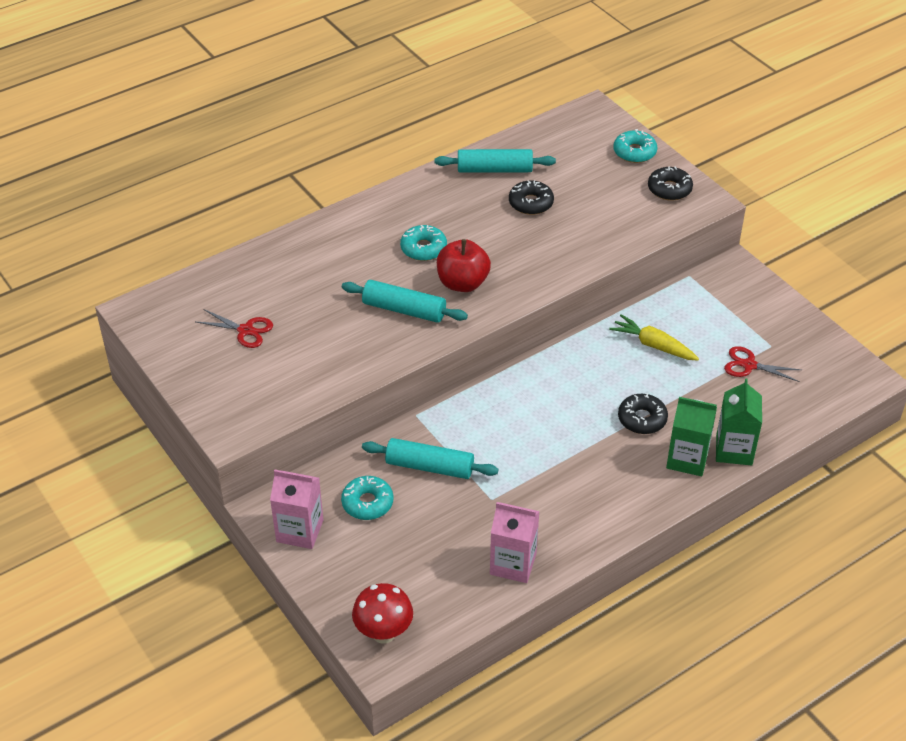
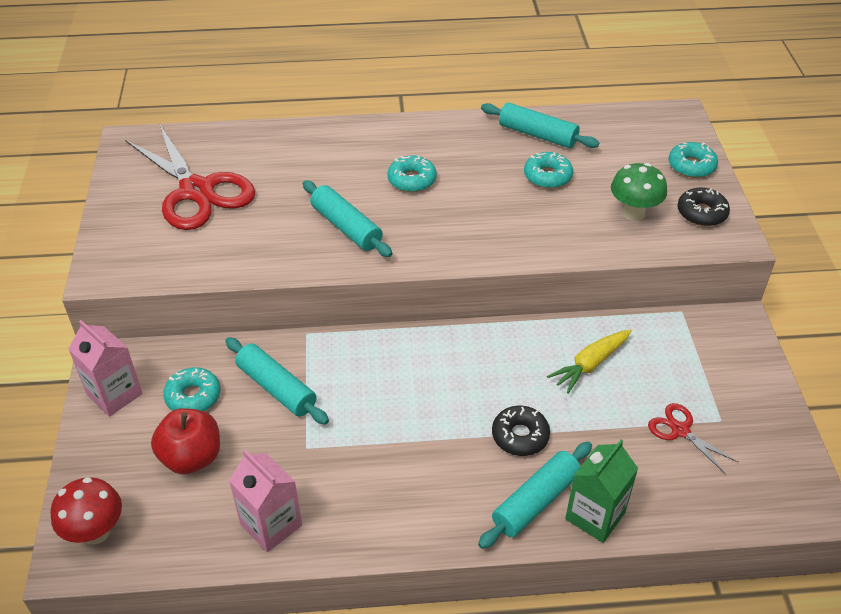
camera: 30 degrees right, 0 degrees up
(246, 330) = (197, 191): red scissors -> red scissors, size x2.19
(462, 283) = (420, 224): red apple -> red apple (191, 457)
(531, 203) = (547, 176): black donut -> turquoise donut
(620, 209) = (633, 213): none -> green mushroom
(653, 345) = (590, 365): yellow carrot -> yellow carrot turned 105 degrees counterclockwise
(687, 459) = (536, 501): green carton -> turquoise rolling pin

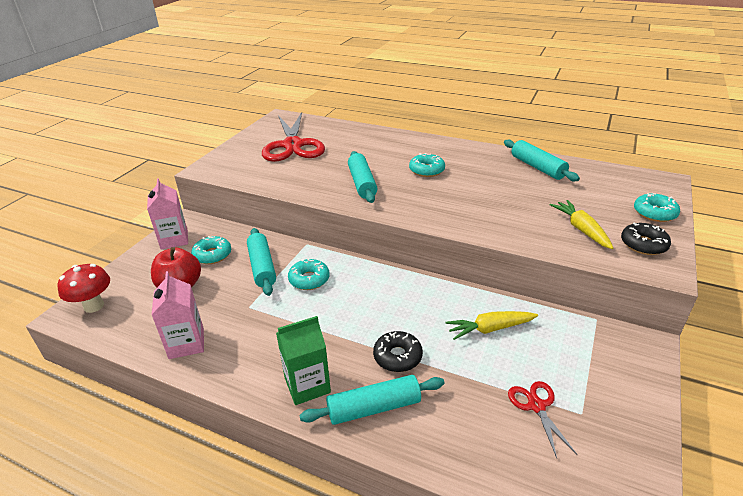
camera: 30 degrees right, 10 degrees down
(547, 176) = (527, 191): turquoise donut -> turquoise donut (309, 279)
(595, 516) = (413, 440): green carton -> green carton (307, 385)
(633, 213) = (581, 229): green mushroom -> yellow carrot

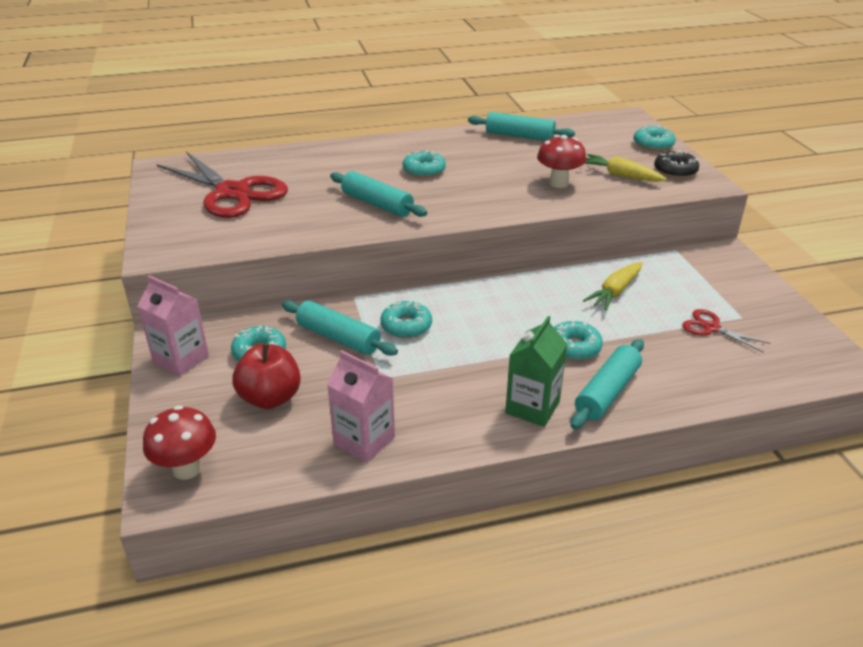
camera: 40 degrees left, 0 degrees up
(397, 356) = (574, 347): black donut -> turquoise donut
(516, 216) = (558, 183): none -> red mushroom

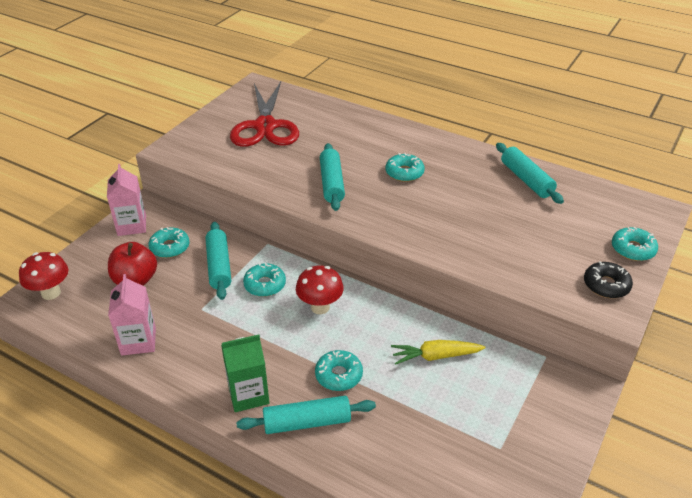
camera: 45 degrees right, 5 degrees up
(558, 183) = (484, 239): red mushroom -> red mushroom (320, 307)
(620, 175) = (547, 261): yellow carrot -> none
(711, 327) = (459, 436): red scissors -> none

